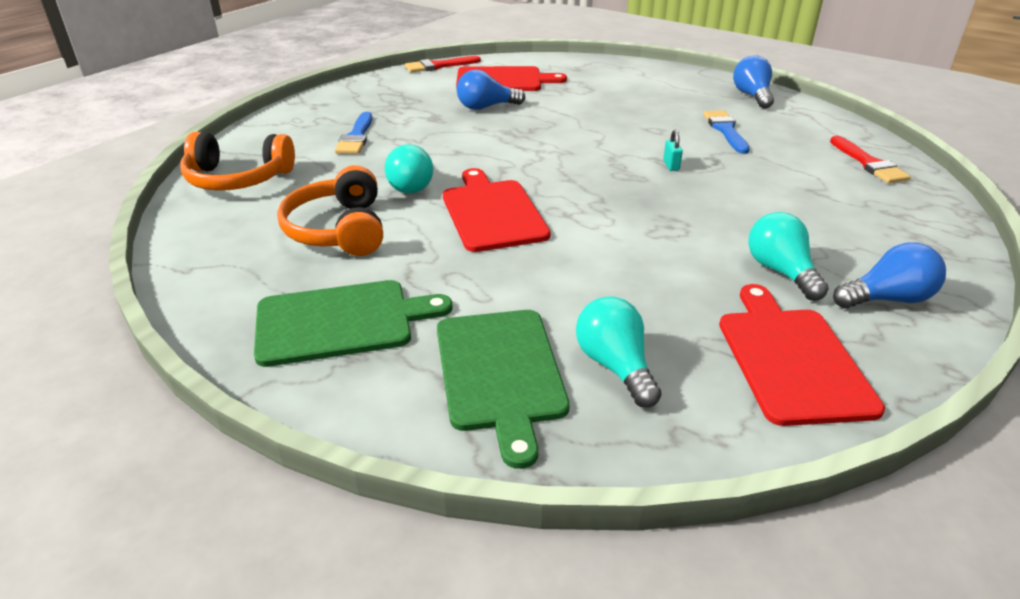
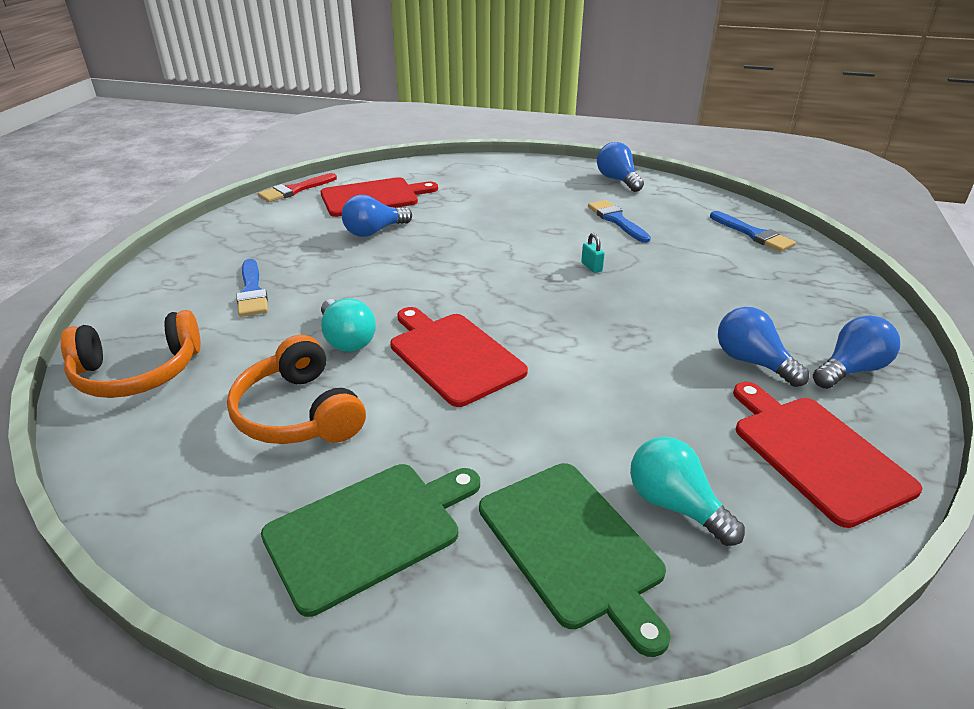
camera: 20 degrees left, 0 degrees up
(780, 272) = (752, 362): turquoise light bulb -> blue light bulb
(869, 163) = (753, 234): red brush -> blue brush

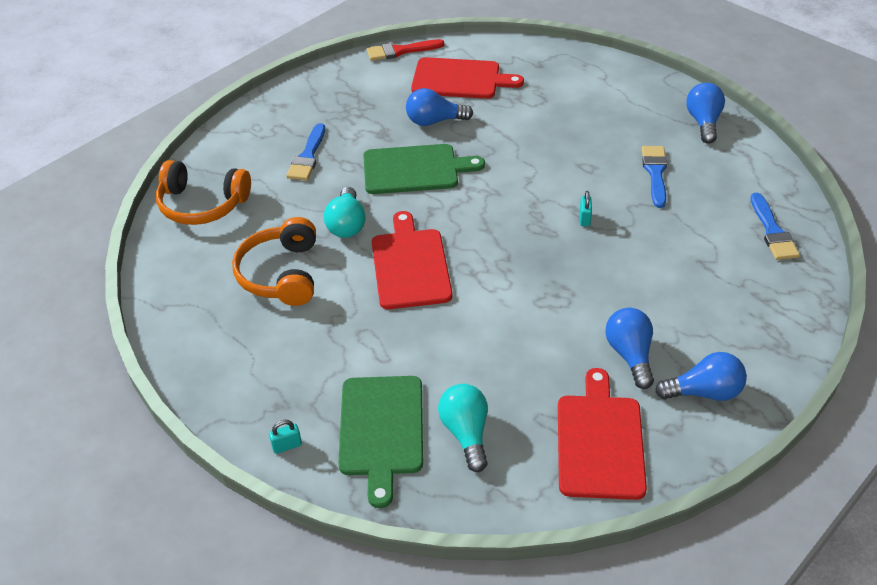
camera: 30 degrees right, 10 degrees up
(369, 530) = (274, 371): green cutting board -> green cutting board (415, 169)
(461, 626) = (287, 446): none -> turquoise padlock

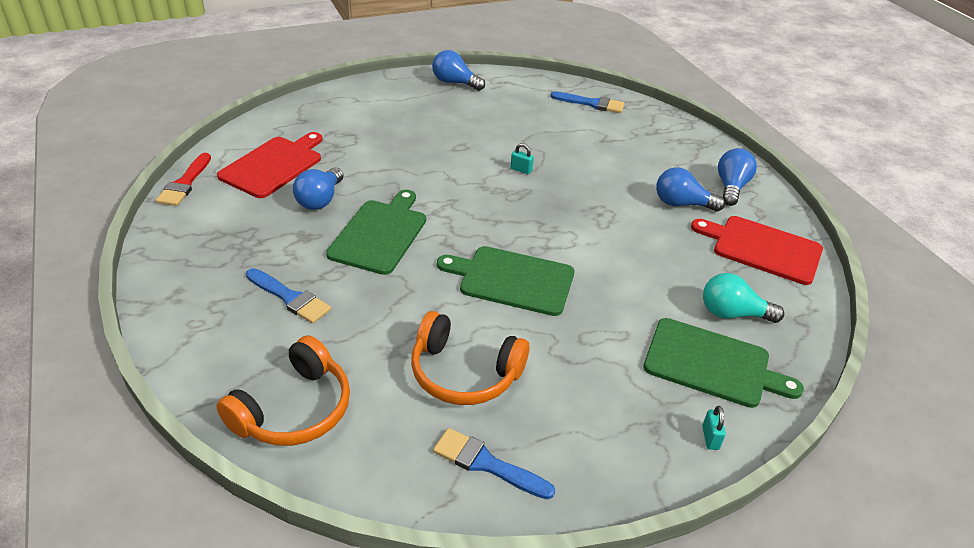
camera: 70 degrees left, 5 degrees down
(347, 224) = (424, 302): turquoise light bulb -> none
(410, 265) = (512, 280): red cutting board -> green cutting board
(655, 173) = (494, 122): blue brush -> blue brush (486, 464)

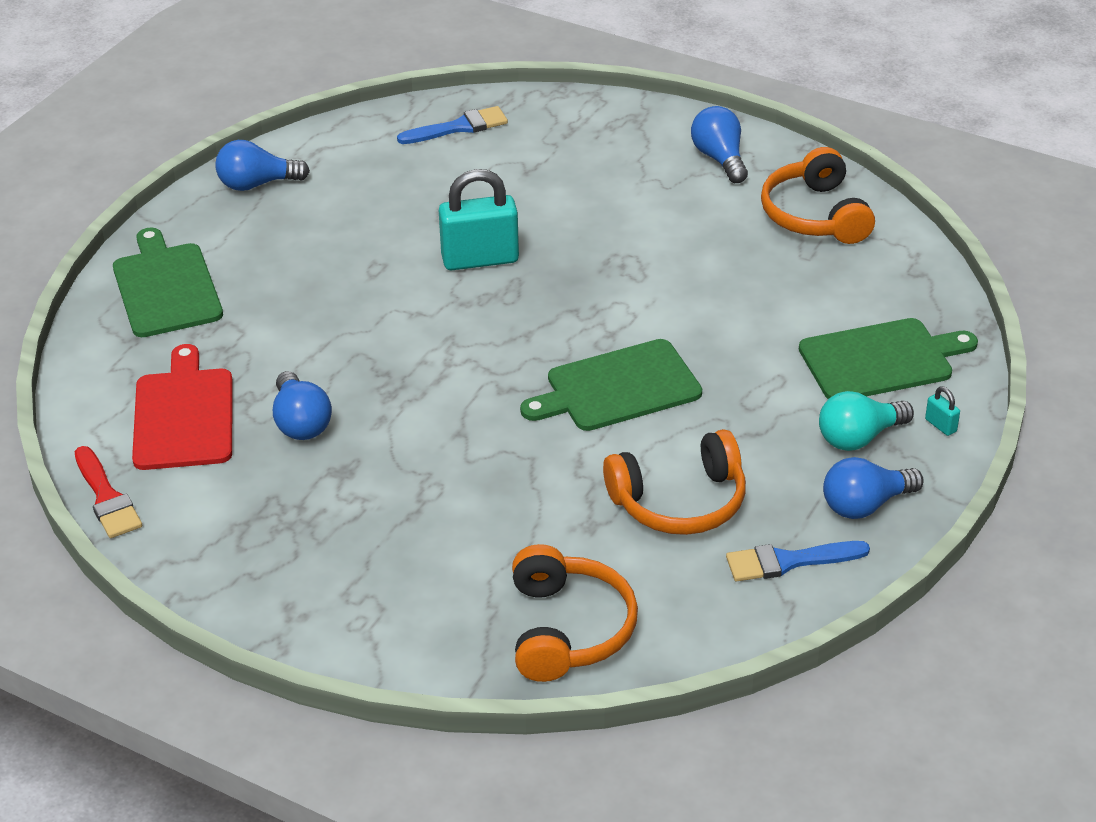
camera: 35 degrees left, 0 degrees up
(290, 298) = (419, 540): blue brush -> none
(380, 234) = (421, 420): green cutting board -> green cutting board (166, 287)
(521, 170) = (480, 259): turquoise padlock -> turquoise padlock, size x2.44
(682, 204) = (691, 207): blue light bulb -> blue light bulb (865, 505)
(732, 314) = (852, 300): turquoise light bulb -> turquoise light bulb (859, 437)
(762, 248) = (815, 215): red cutting board -> orange headphones

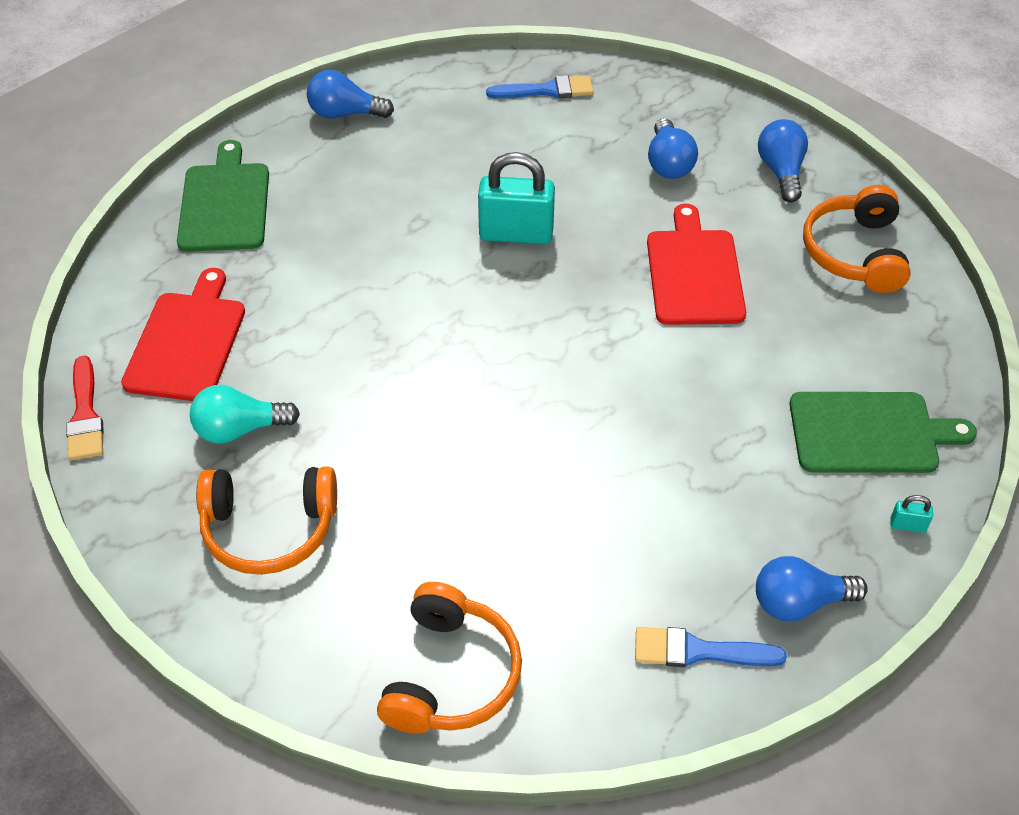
camera: 15 degrees right, 10 degrees up
(301, 422) = (287, 374): blue light bulb -> blue light bulb (668, 163)
(617, 388) = (596, 405): green cutting board -> none
(668, 260) = (694, 273): none -> red cutting board
(679, 501) = (612, 551): orange headphones -> orange headphones (269, 528)
(859, 437) = (818, 519): turquoise light bulb -> turquoise light bulb (239, 429)
(940, 425) = (907, 525): turquoise padlock -> turquoise padlock turned 60 degrees counterclockwise

